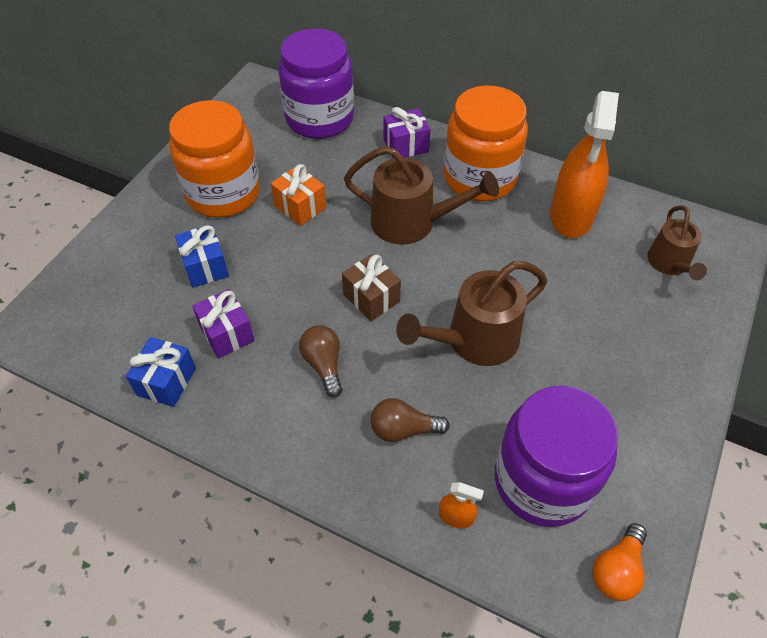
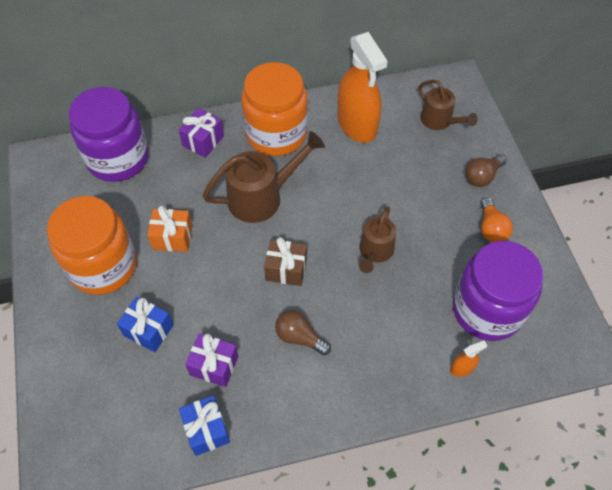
camera: 40 degrees left, 5 degrees up
(403, 429) = (386, 340): brown light bulb -> brown light bulb (482, 176)
(474, 341) = (375, 252): brown watering can -> brown watering can, size x0.64
(617, 570) = (563, 329): orange light bulb -> orange light bulb (491, 228)

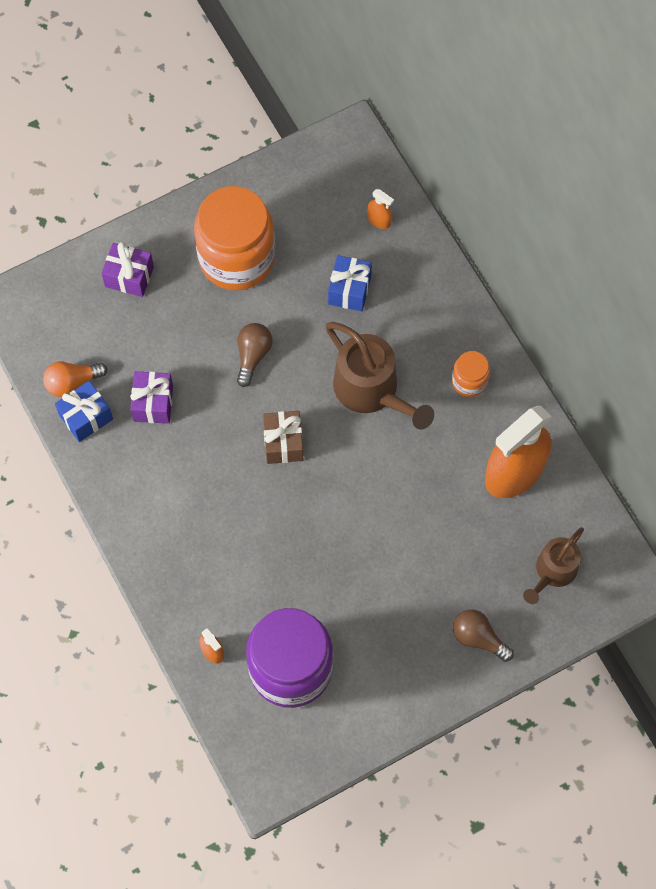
camera: 75 degrees right, 10 degrees up
(118, 158) = (379, 220): purple jar -> orange spray bottle
(148, 330) = (175, 328): blue gift -> blue gift (349, 290)
(172, 237) = (290, 314): orange gift -> none
(203, 141) = (432, 302): purple gift -> purple gift (129, 276)
(276, 134) = (469, 381): orange jar -> orange jar, size x0.45
(299, 337) = (206, 478): brown light bulb -> brown light bulb (252, 356)
(375, 252) = (332, 532): brown watering can -> none
(491, 228) = (403, 659): orange light bulb -> orange light bulb (72, 382)

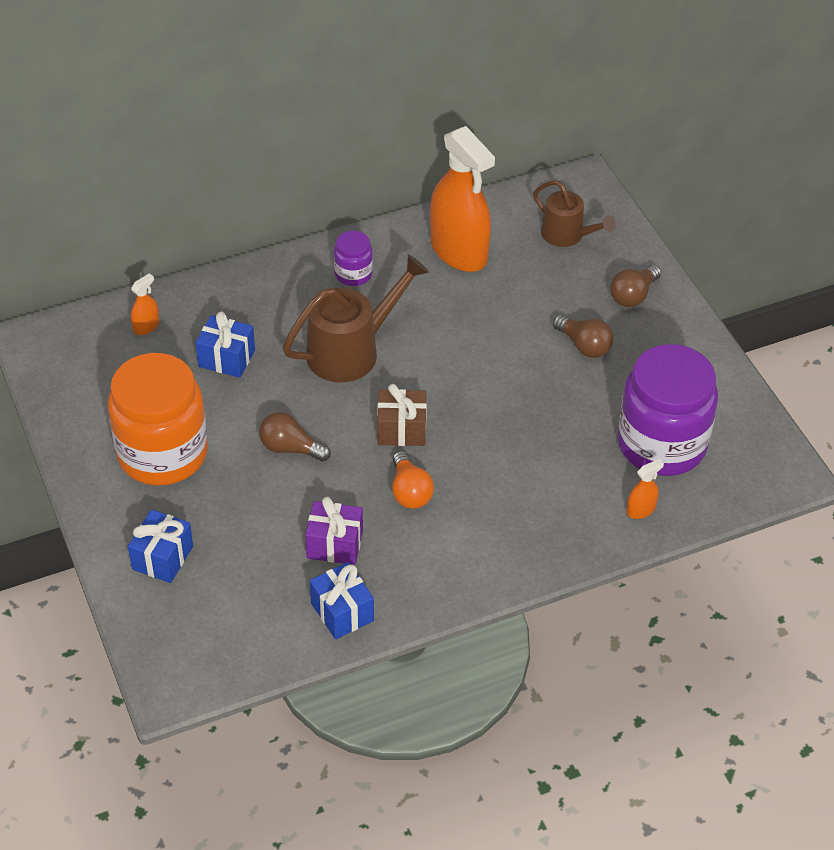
camera: 85 degrees left, 20 degrees down
(72, 382) = (293, 623): orange light bulb -> orange light bulb (409, 491)
(129, 276) = (162, 558): purple gift -> blue gift
(405, 594) = (584, 345): none -> brown light bulb
(469, 381) = (353, 274): orange jar -> purple jar

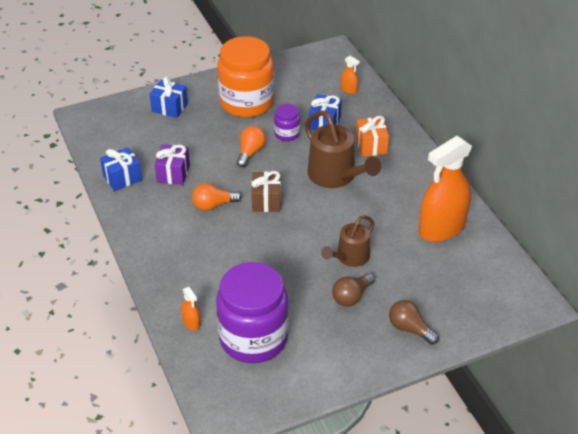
camera: 90 degrees right, 5 degrees down
(285, 309) = (371, 145): none -> orange gift
(290, 448) = (250, 152): brown light bulb -> orange light bulb
(353, 274) = (409, 175): purple jar -> purple jar (287, 134)
(567, 235) = (471, 290): brown watering can -> brown watering can (349, 257)

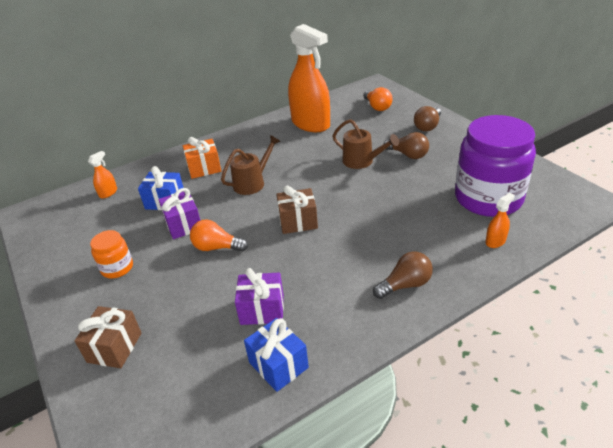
camera: 95 degrees left, 5 degrees down
(165, 252) = (405, 285): none -> brown light bulb
(169, 107) = (114, 347): blue gift -> brown gift
(213, 205) = (314, 260): orange light bulb -> orange light bulb (377, 107)
(246, 102) = (117, 268): orange jar -> orange jar, size x0.45
(287, 134) = (183, 225): purple jar -> purple gift
(336, 176) = (252, 182): brown watering can -> brown watering can, size x0.64

